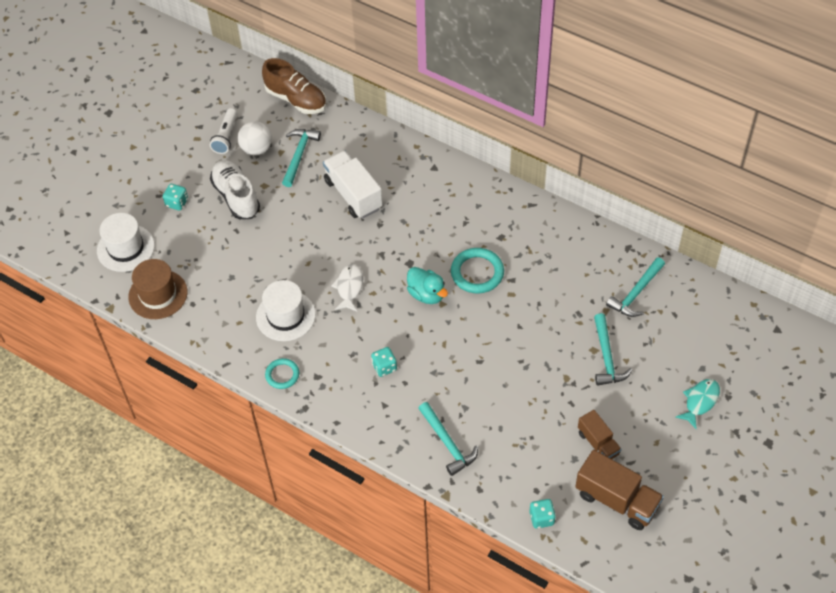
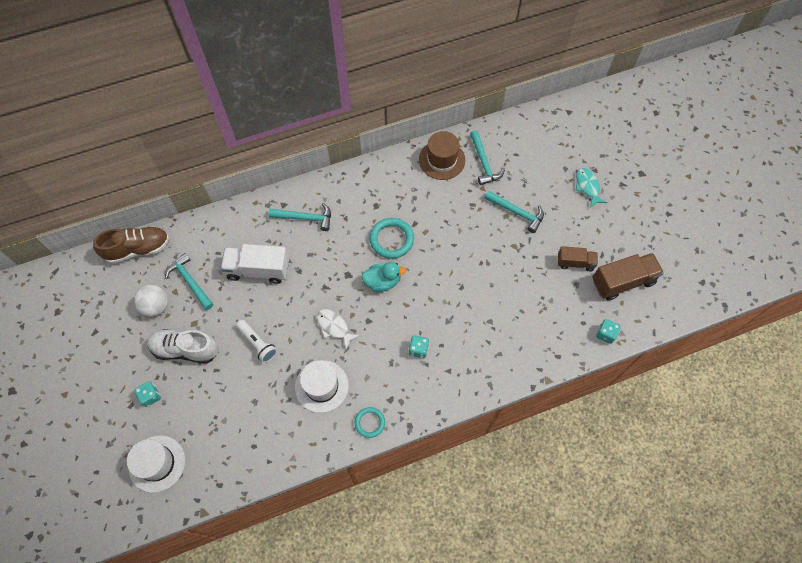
camera: 55 degrees left, 10 degrees up
(158, 294) = (222, 467): brown hat -> brown hat (442, 160)
(226, 137) = (123, 320): white flashlight -> white flashlight (257, 343)
(447, 443) = (509, 351): turquoise hammer -> turquoise hammer (305, 218)

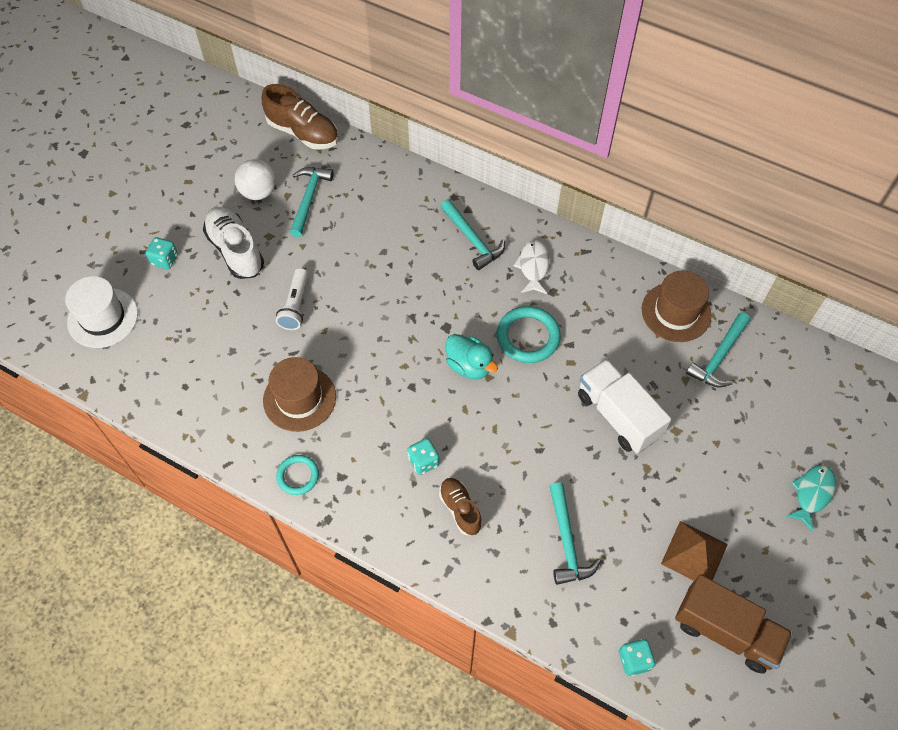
camera: 50 degrees right, 5 degrees down
(258, 270) = (375, 244): white truck -> white truck (618, 415)
(321, 386) = (299, 398): white hat -> brown hat
(334, 327) = (375, 360): white fish -> white fish (533, 267)
(461, 352) = (460, 509): none -> brown shoe
(517, 213) = (692, 439): turquoise hammer -> turquoise hammer (567, 541)
(575, 263) = (694, 554): brown truck -> brown pyramid

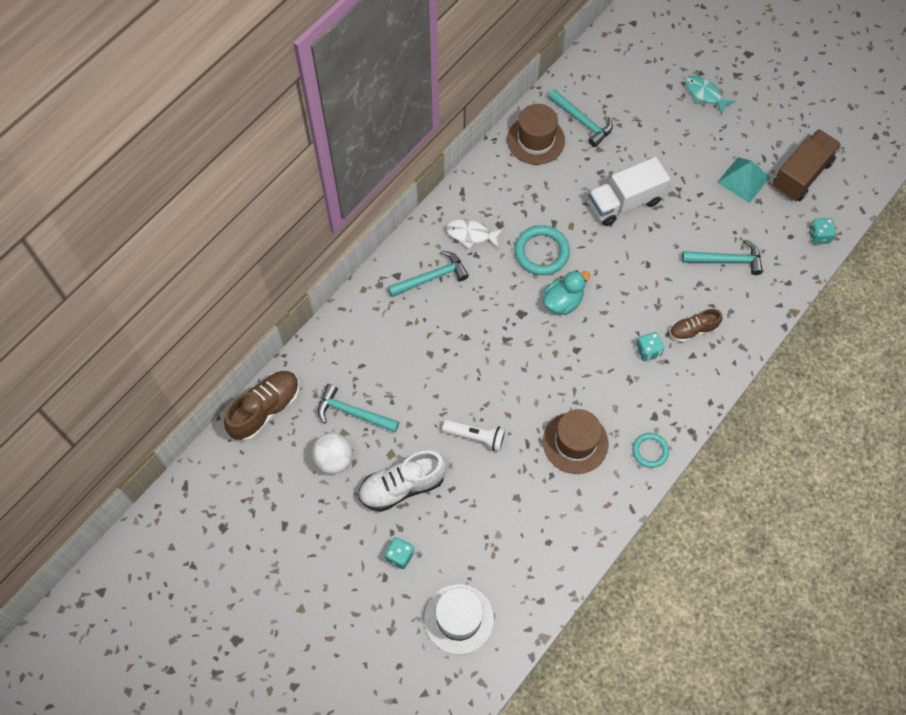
camera: 80 degrees left, 5 degrees up
(694, 554) = (743, 179): brown pyramid -> turquoise pyramid

